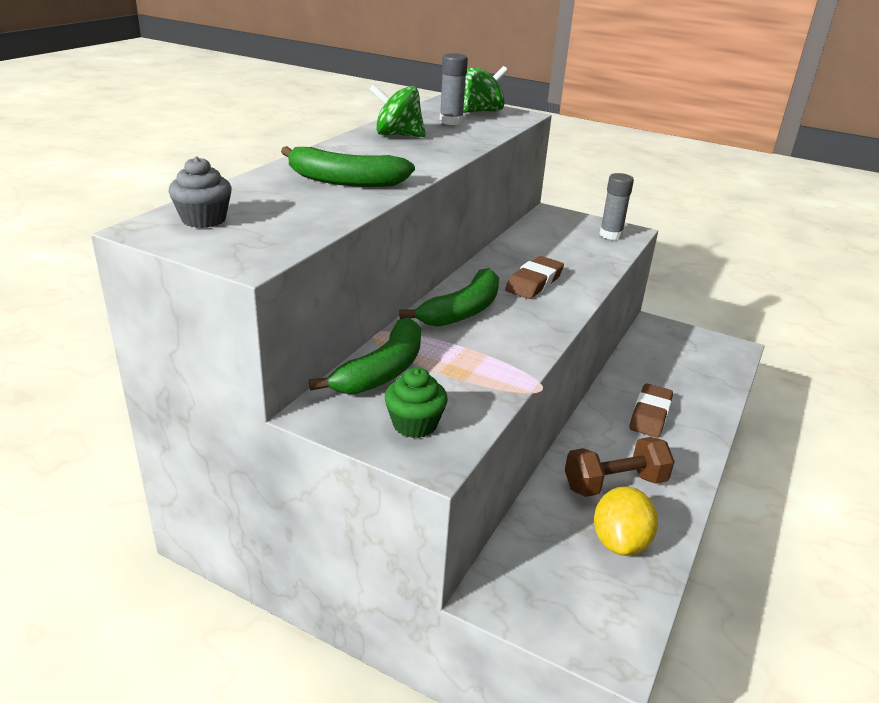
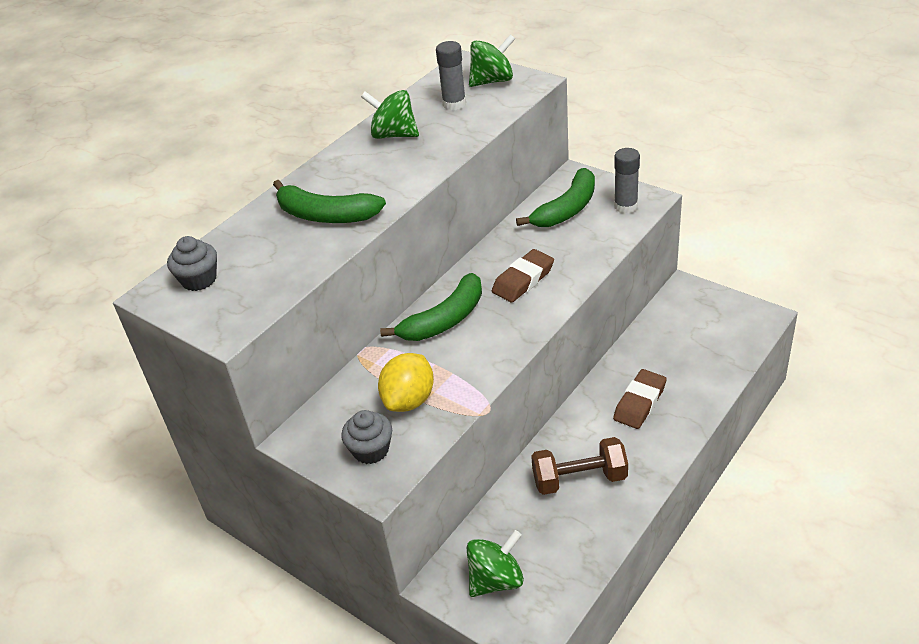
camera: 15 degrees right, 10 degrees up
(382, 371) = (357, 393): green banana -> green banana (566, 209)
(414, 424) = (371, 450): green cupcake -> grey cupcake
(555, 589) = (496, 580): none -> green spinning top
(620, 542) = (565, 537): yellow lemon -> yellow lemon (409, 400)

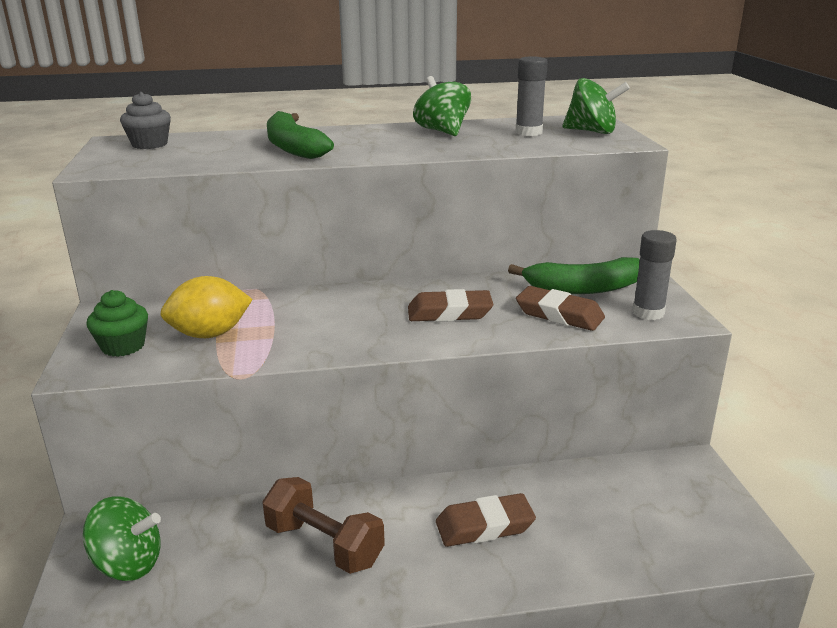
camera: 40 degrees right, 15 degrees down
(371, 450) = (123, 346): grey cupcake -> green cupcake
(444, 320) = (338, 303): green banana -> none
(584, 239) = (559, 315): none -> brown eraser

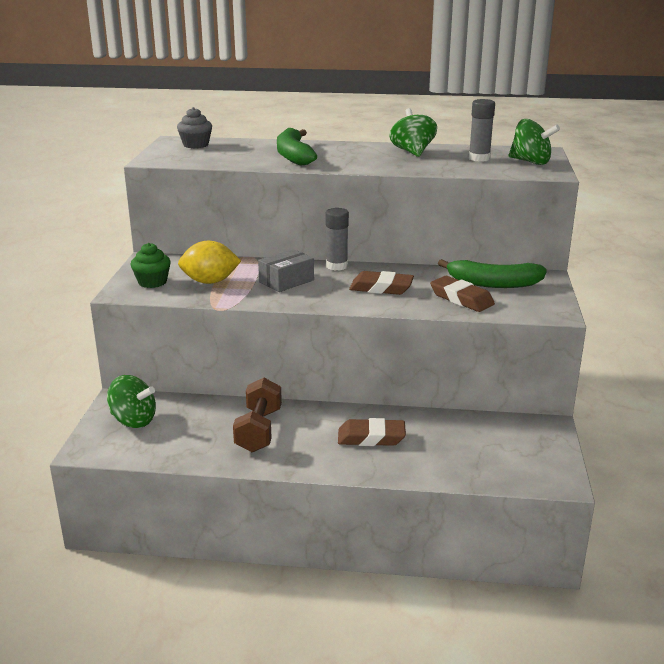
camera: 15 degrees right, 0 degrees up
(318, 319) = (286, 281): none -> grey box
(324, 545) = (258, 430): brown dumbbell -> brown dumbbell turned 45 degrees clockwise
(648, 312) = (531, 305): grey glue stick -> grey glue stick (337, 266)

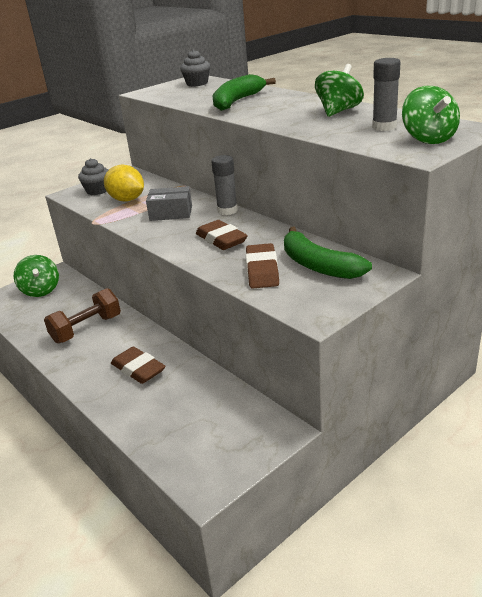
camera: 45 degrees right, 5 degrees up
(152, 282) = (97, 190): green cupcake -> grey cupcake

